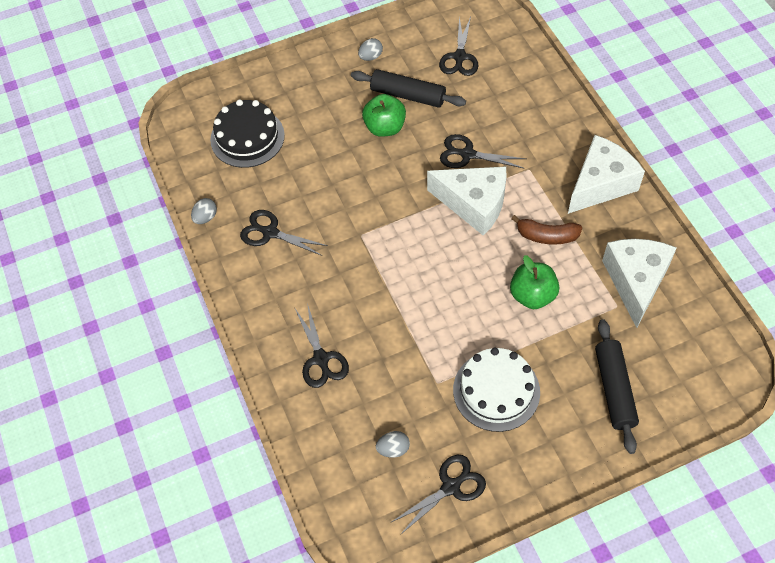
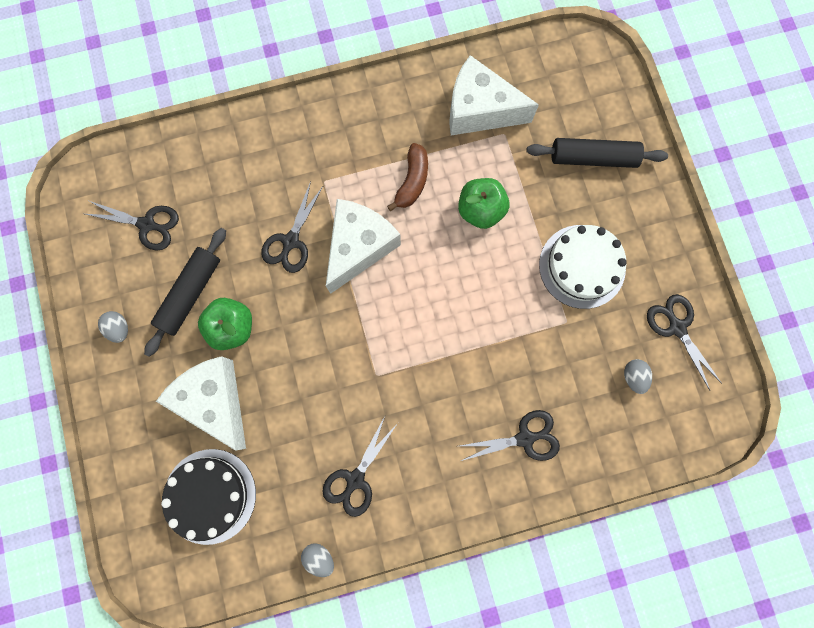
camera: 85 degrees left, 20 degrees up
(600, 184) = (358, 114): white cheese -> white cheese (215, 400)

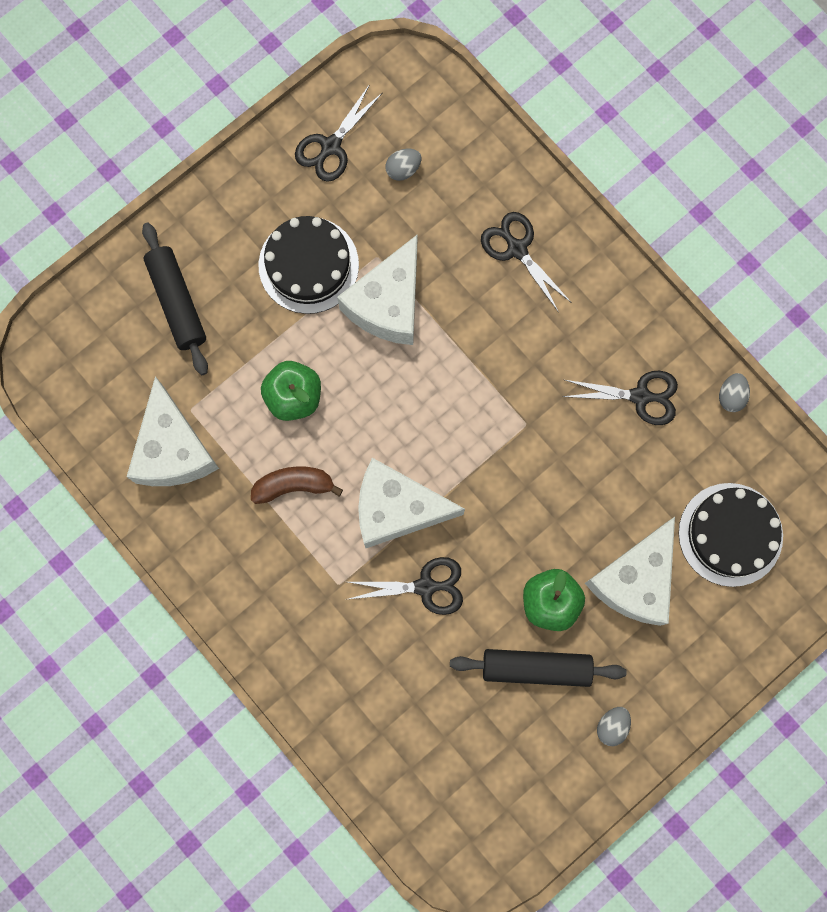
camera: 115 degrees left, 0 degrees up
(147, 224) = (483, 761): black scissors -> none
(523, 313) = (388, 303): none -> white cheese
(582, 266) = (308, 265): white cake -> black cake

